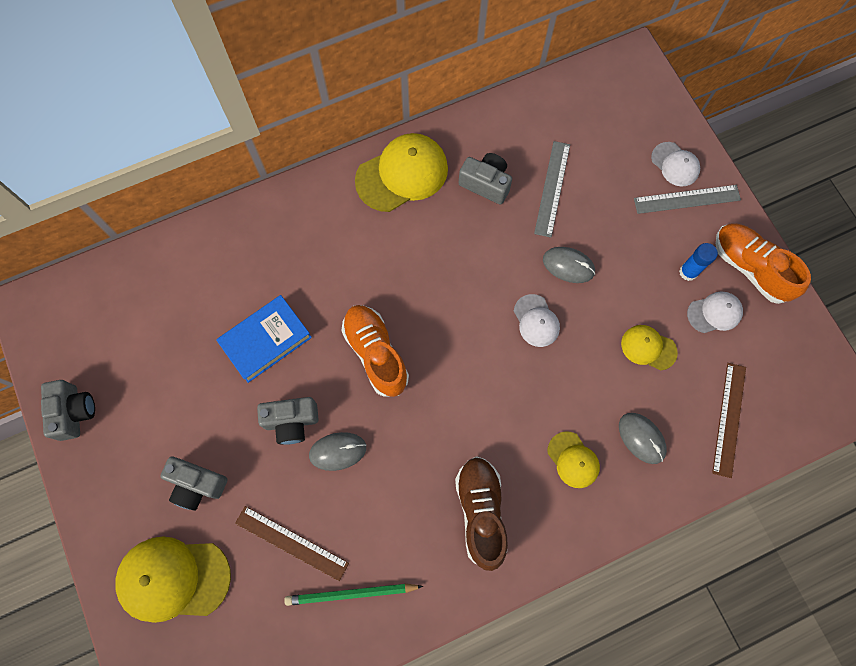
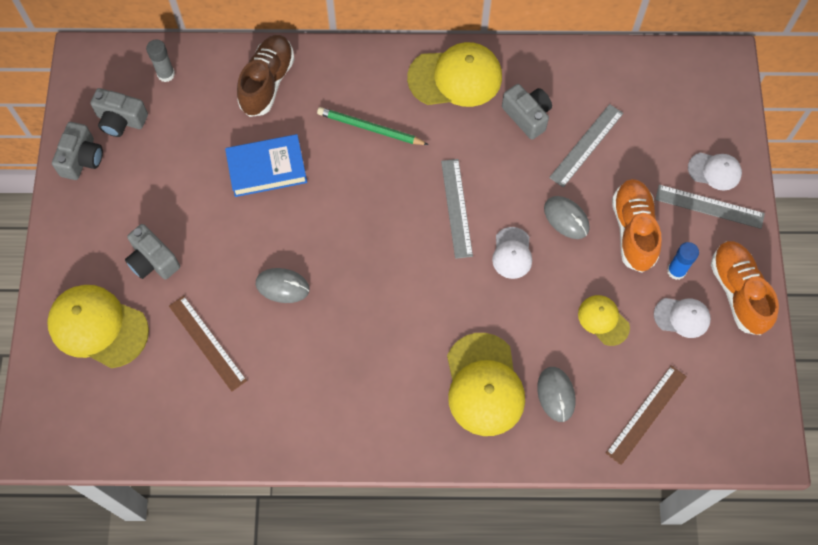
camera: 25 degrees right, 5 degrees down
(119, 288) = (166, 74): none -> grey glue stick
(291, 422) = (255, 245): grey camera -> grey camera (121, 120)
(351, 594) = (236, 406): green pencil -> green pencil (370, 128)
(376, 354) = (355, 220): orange shoe -> orange shoe (633, 230)
(464, 299) = (457, 208): none -> grey ruler
(481, 512) = (380, 391): brown shoe -> brown shoe (267, 82)
(573, 460) = (484, 385): yellow cap -> yellow cap, size x1.84
(675, 164) = (714, 171): white cap -> white cap turned 60 degrees counterclockwise

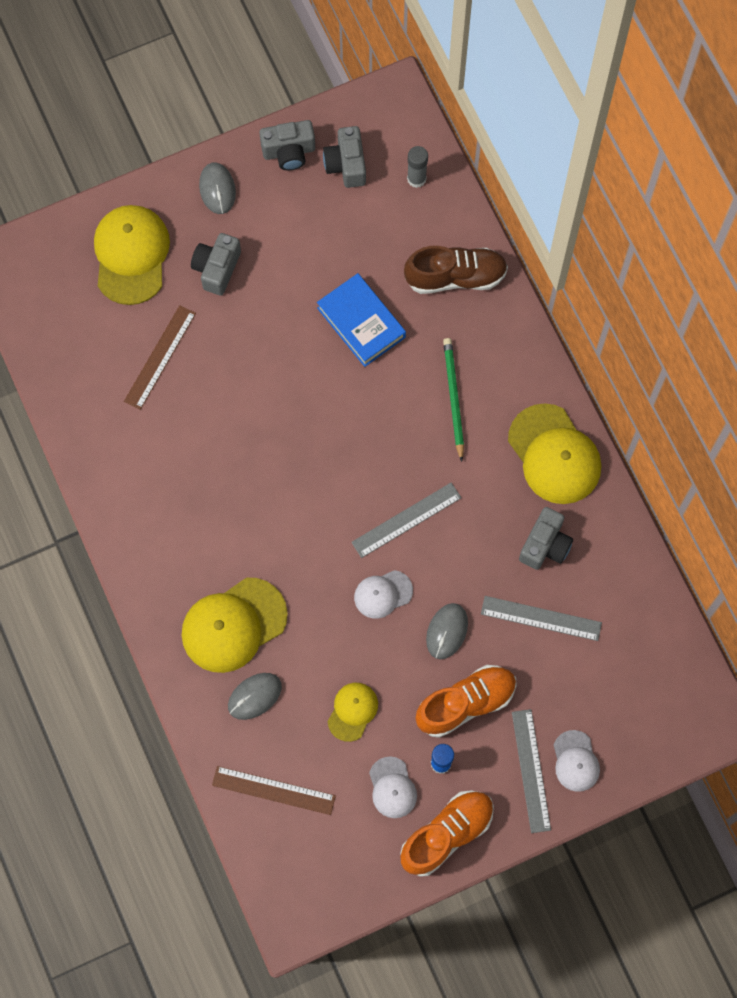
camera: 65 degrees right, 5 degrees up
(282, 286) = (246, 396): grey mouse -> grey mouse (217, 189)

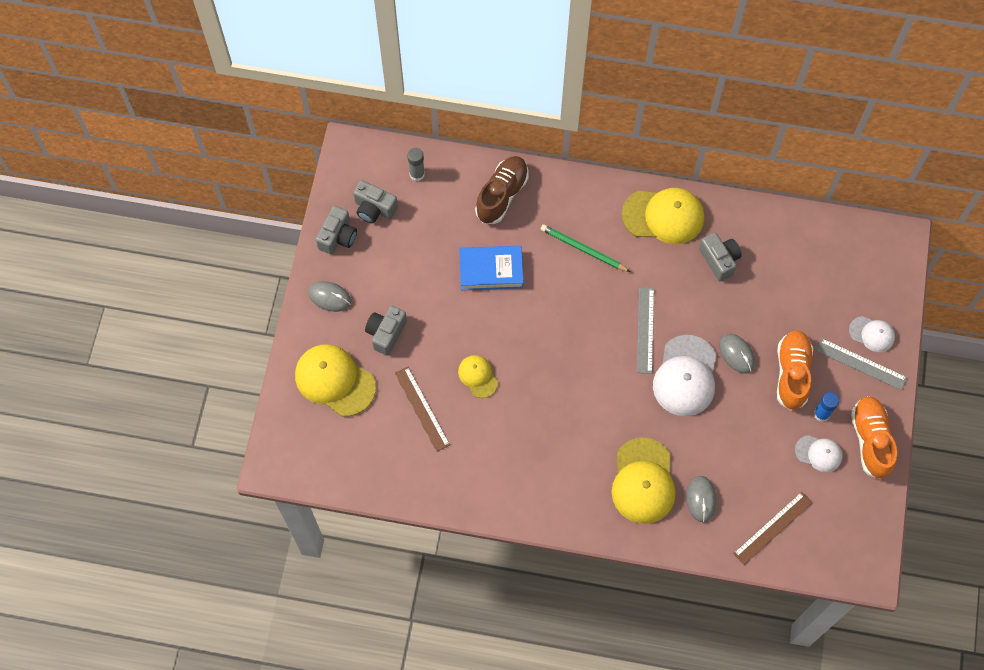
camera: 55 degrees left, 5 degrees down
(217, 269) = (386, 333): grey camera -> grey camera turned 60 degrees clockwise
(352, 711) = (752, 445): yellow cap -> yellow cap (478, 376)
(383, 594) = (685, 376): white cap -> white cap, size x1.84
(541, 618) = (765, 294): grey ruler -> none

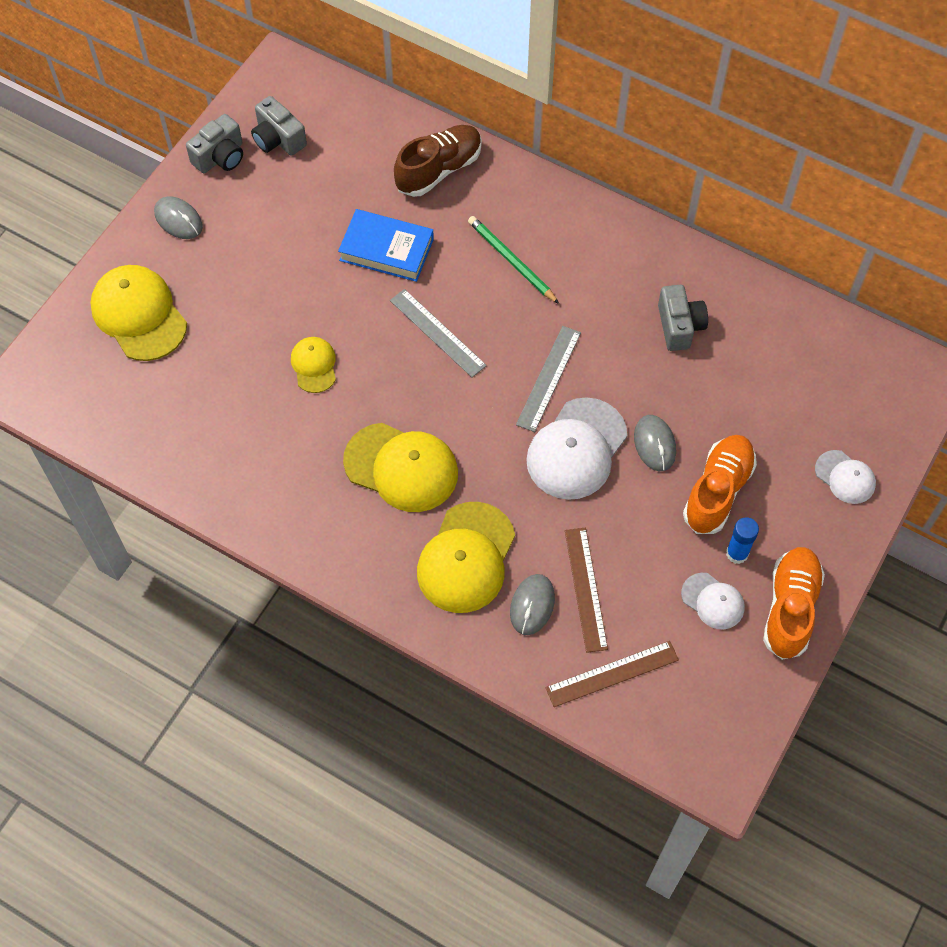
camera: 20 degrees right, 5 degrees down
(386, 333) = (226, 281): grey camera -> none
(417, 174) = (347, 117): grey glue stick -> none
(422, 408) = (228, 380): brown ruler -> brown ruler (586, 589)
(663, 216) = (629, 253): yellow cap -> yellow cap (401, 467)
(861, 364) = (815, 509): grey ruler -> grey ruler (437, 332)

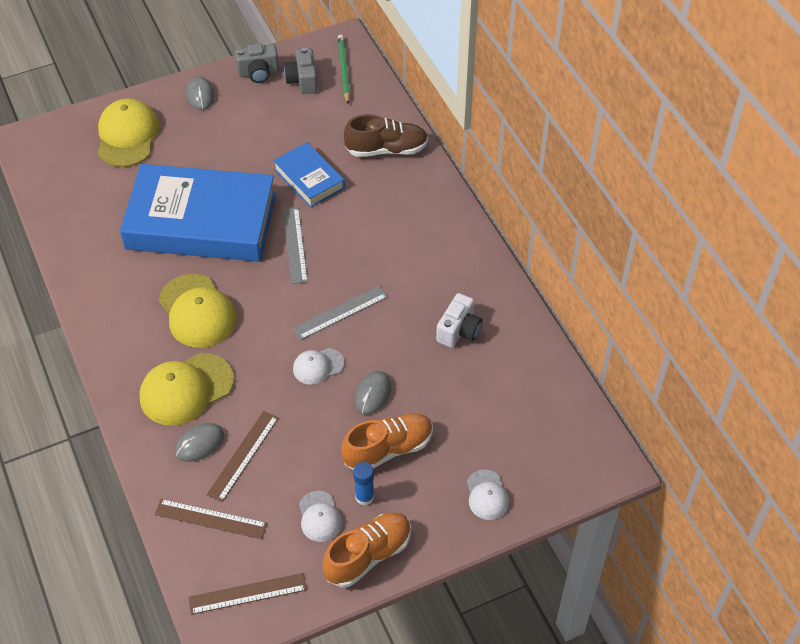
camera: 35 degrees right, 10 degrees down
(314, 365) = (201, 221): yellow cap -> blue book
(511, 261) = (382, 228): green pencil -> green pencil (344, 70)
(576, 449) = (318, 366): white cap -> white cap, size x0.54
(679, 326) = (459, 330): grey camera -> white camera
(713, 722) = (247, 594): none -> brown ruler

